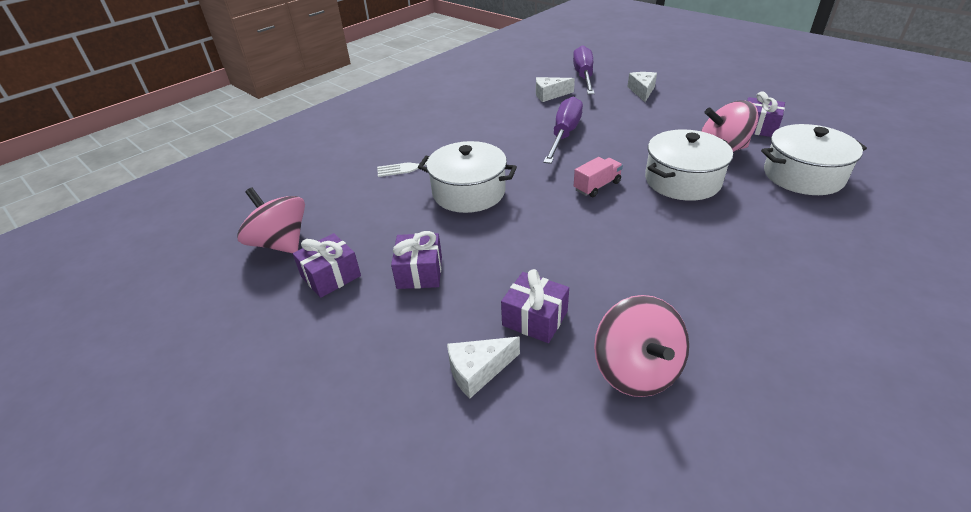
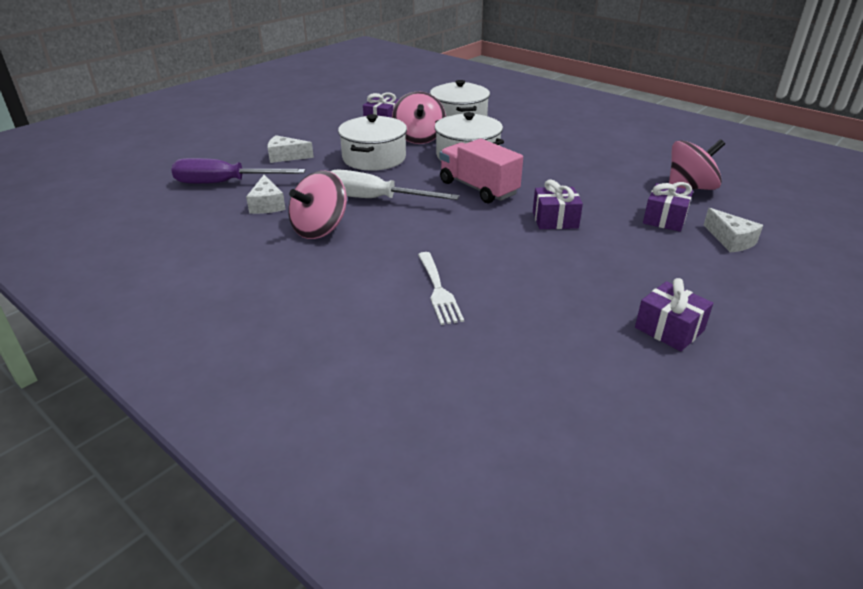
camera: 95 degrees left, 5 degrees down
(281, 243) = (630, 384): pink spinning top -> pink spinning top (320, 229)
(419, 272) = (637, 273): purple gift -> purple gift (555, 220)
(469, 192) = (495, 252): white pot -> white pot (374, 158)
(564, 135) = (375, 199): purple screwdriver -> white screwdriver
(597, 186) = (478, 188): pink truck -> pink truck, size x1.76

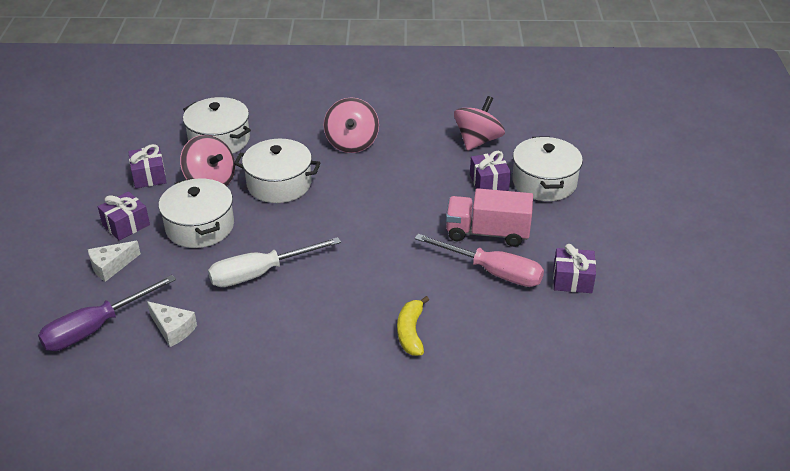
camera: 40 degrees left, 5 degrees up
(320, 229) = (254, 328): pink spinning top -> pink spinning top (352, 143)
(438, 291) = (411, 332): white fork -> yellow banana
(478, 188) = (329, 218): pink truck -> pink truck (487, 233)
(555, 220) = (419, 222): purple gift -> purple gift (126, 225)
(582, 283) = (492, 272): none -> pink screwdriver
(730, 240) = (544, 182): white cheese -> white pot

